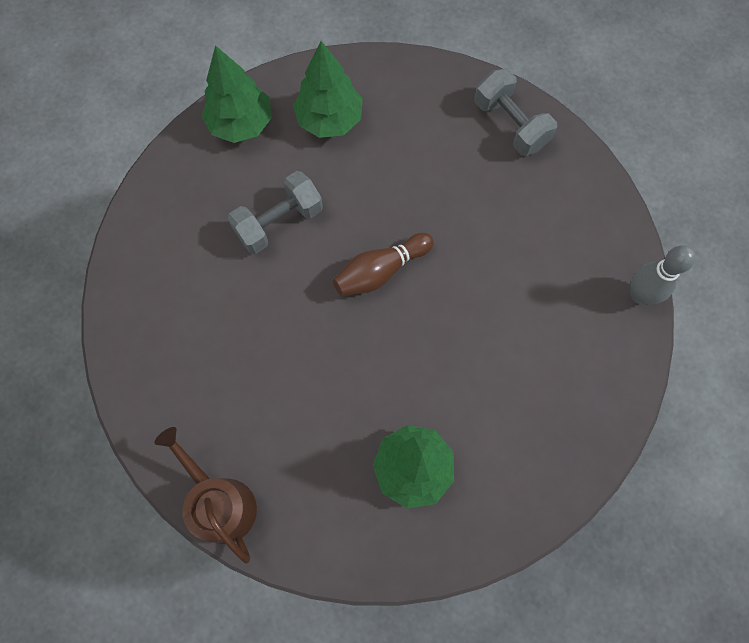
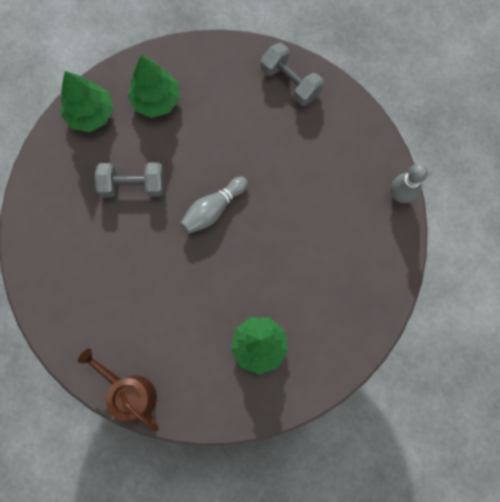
camera: 10 degrees left, 5 degrees up
(279, 222) = (133, 185): grey dumbbell -> grey dumbbell turned 45 degrees clockwise
(380, 271) = (213, 209): brown bowling pin -> grey bowling pin

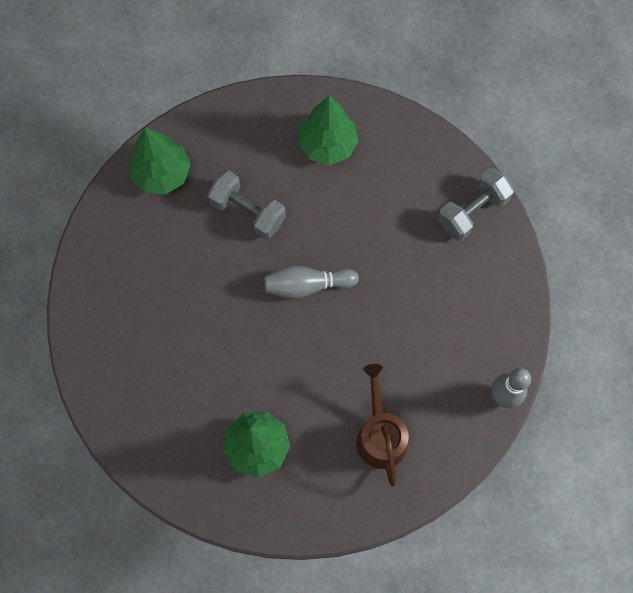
camera: 35 degrees right, 5 degrees down
(91, 114) = (256, 118): green tree -> green tree (162, 174)
(129, 393) = (105, 405): brown watering can -> brown watering can (380, 435)
(290, 82) = (472, 211): grey dumbbell -> grey dumbbell turned 60 degrees clockwise

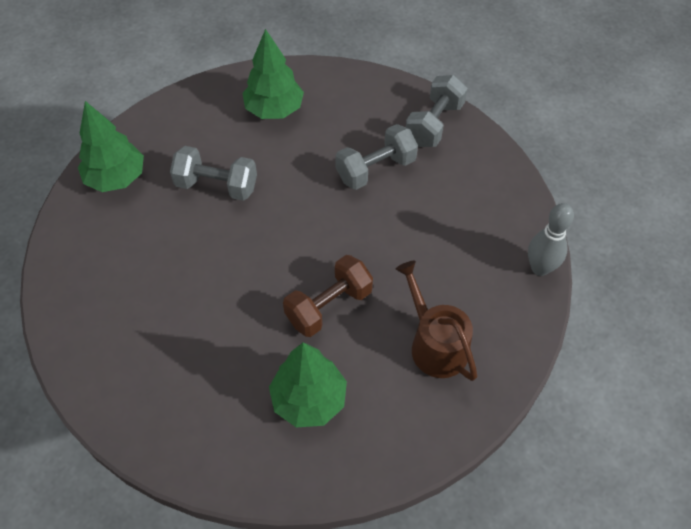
camera: 20 degrees left, 15 degrees down
(304, 367) = (328, 306): none -> brown dumbbell
(307, 285) = (302, 231): grey bowling pin -> none
(397, 243) = (375, 169): none -> grey dumbbell

